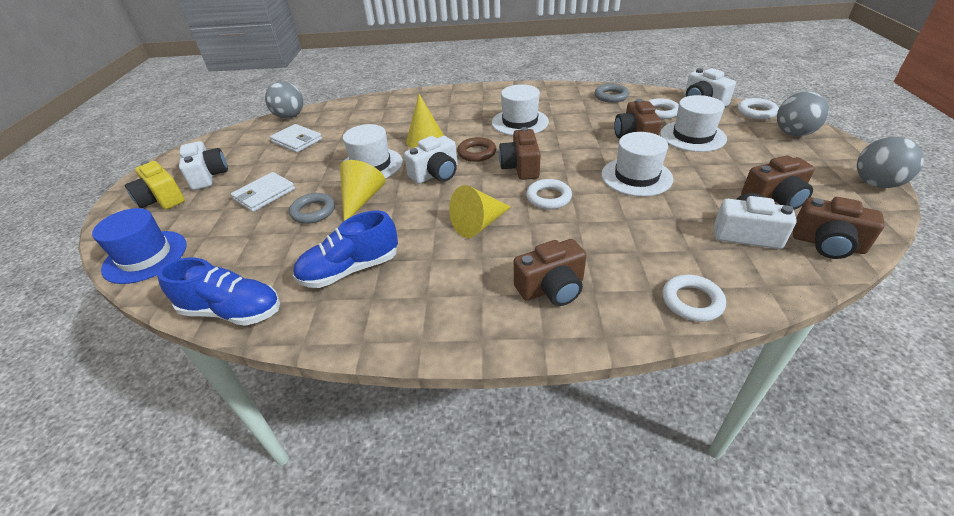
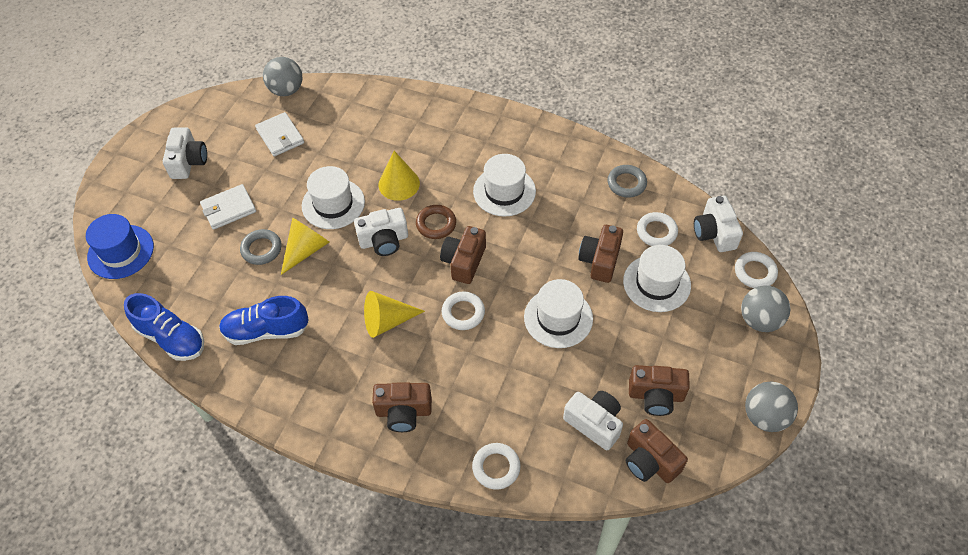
camera: 20 degrees right, 15 degrees up
(162, 199) = (144, 181): yellow camera -> none

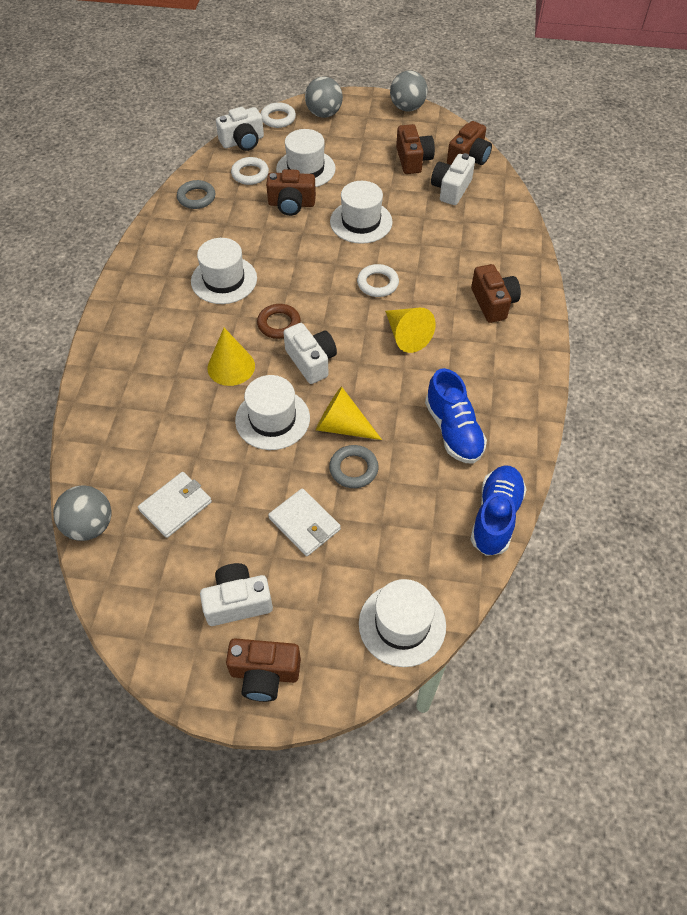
camera: 105 degrees left, 0 degrees up
(121, 252) = (402, 624): blue hat -> white hat
(464, 262) = (319, 294): brown camera -> brown camera (264, 674)
(496, 467) = (514, 237): white ring -> none

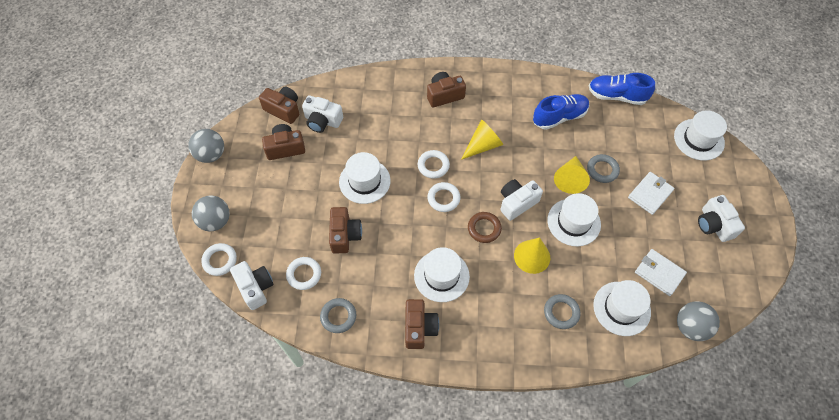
camera: 95 degrees left, 5 degrees up
(149, 385) = (561, 312): none -> grey ring
(264, 674) = (752, 204): brown camera -> brown camera (419, 328)
(305, 169) = (297, 229): white hat -> white hat (621, 308)
(328, 289) = (443, 198): none -> white ring

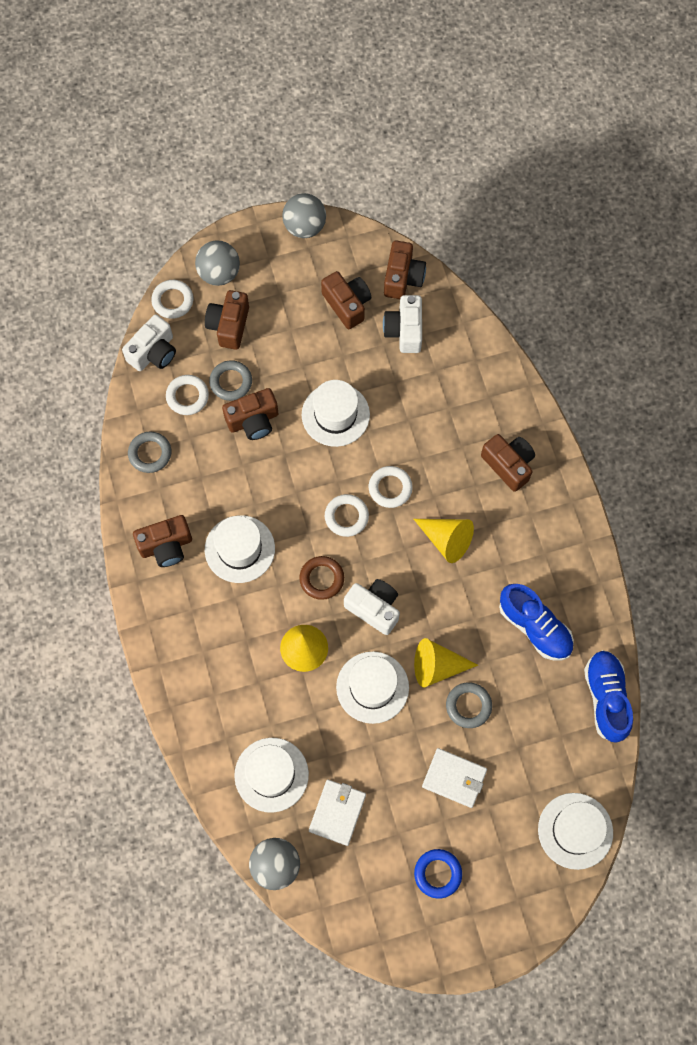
camera: 70 degrees right, 10 degrees up
(261, 228) = (229, 325): none -> brown camera
(561, 312) = (240, 702): grey ring -> grey ring (231, 382)
(714, 225) = (437, 873): white camera -> blue ring

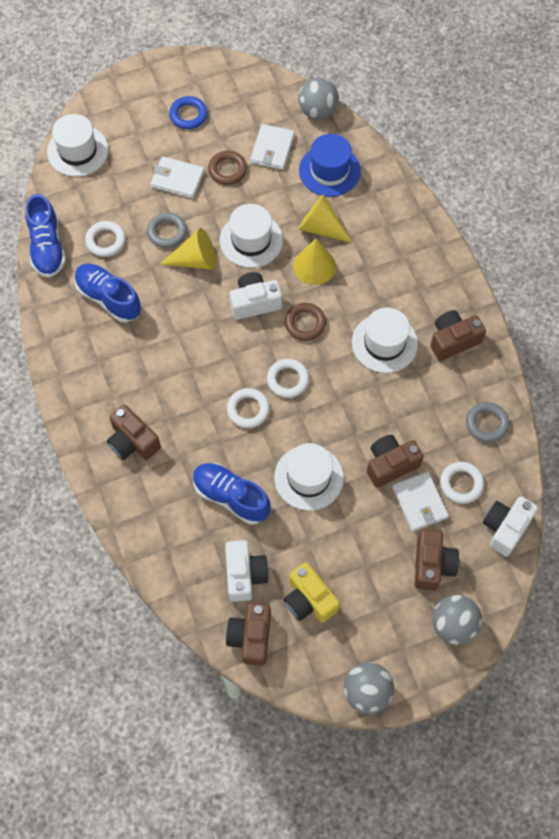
camera: 175 degrees right, 5 degrees down
(173, 301) = (497, 588): white ring -> white ring (106, 241)
(231, 382) = (419, 502): grey ring -> white wallet
(271, 774) = (329, 170): white hat -> blue hat
(347, 304) = (309, 599): brown camera -> yellow camera
(374, 608) = (255, 302): white camera -> white camera turned 135 degrees clockwise
(393, 786) = (227, 170): none -> brown ring
(413, 402) = (231, 497): none -> blue shoe
(446, 540) = (191, 366): yellow cone -> yellow cone (321, 227)

